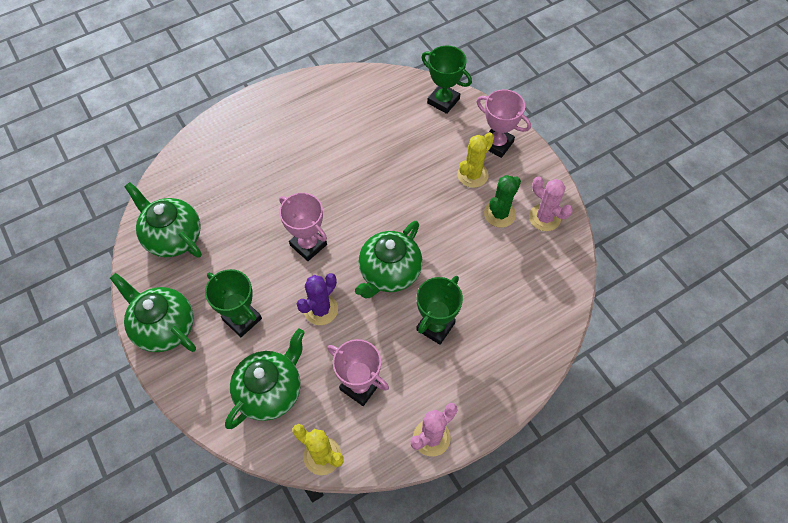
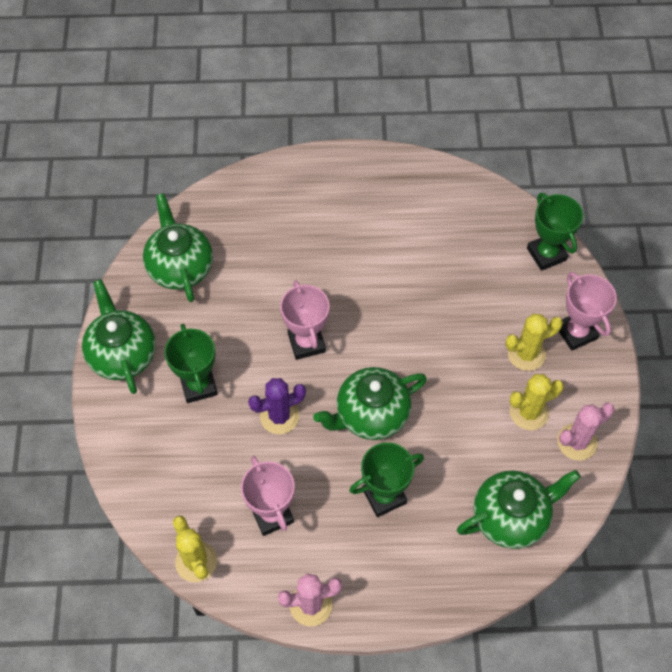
camera: 30 degrees right, 0 degrees up
(270, 391) = (184, 471): green teapot -> green teapot (511, 517)
(499, 214) = (529, 412): green cactus -> yellow cactus
(544, 217) = (577, 442): pink cactus -> pink cactus turned 75 degrees clockwise

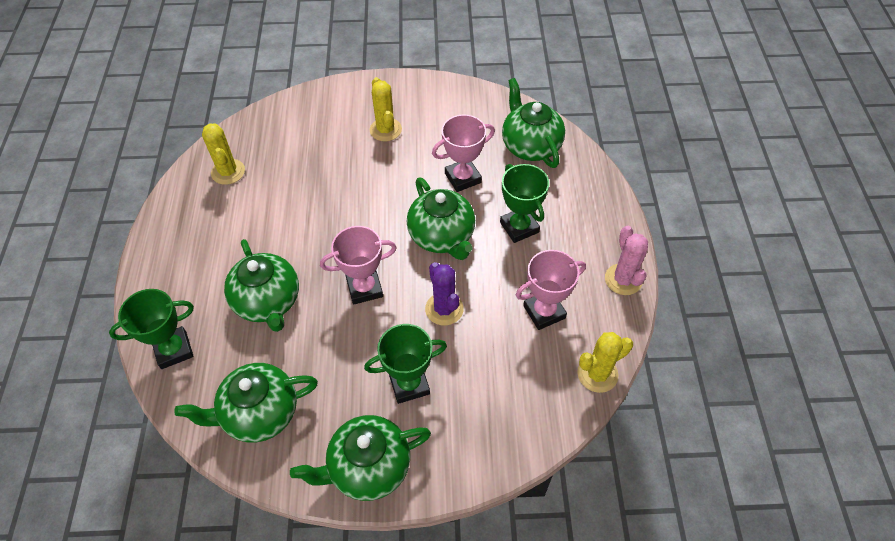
camera: 90 degrees left, 5 degrees down
(293, 261) = (268, 302): none -> green teapot
(529, 412) = (439, 131): yellow cactus -> yellow cactus (228, 172)
(546, 254) = (289, 112): green trophy -> green trophy (174, 350)
(576, 332) = (367, 99): pink trophy -> pink trophy (462, 178)
(577, 442) = (464, 104): pink cactus -> none

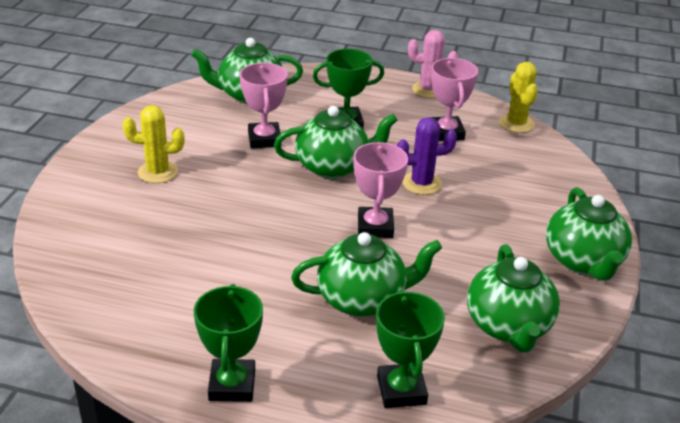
camera: 75 degrees left, 20 degrees down
(228, 172) = (131, 306): yellow cactus -> none
(409, 384) = (499, 220): green trophy -> green trophy (232, 385)

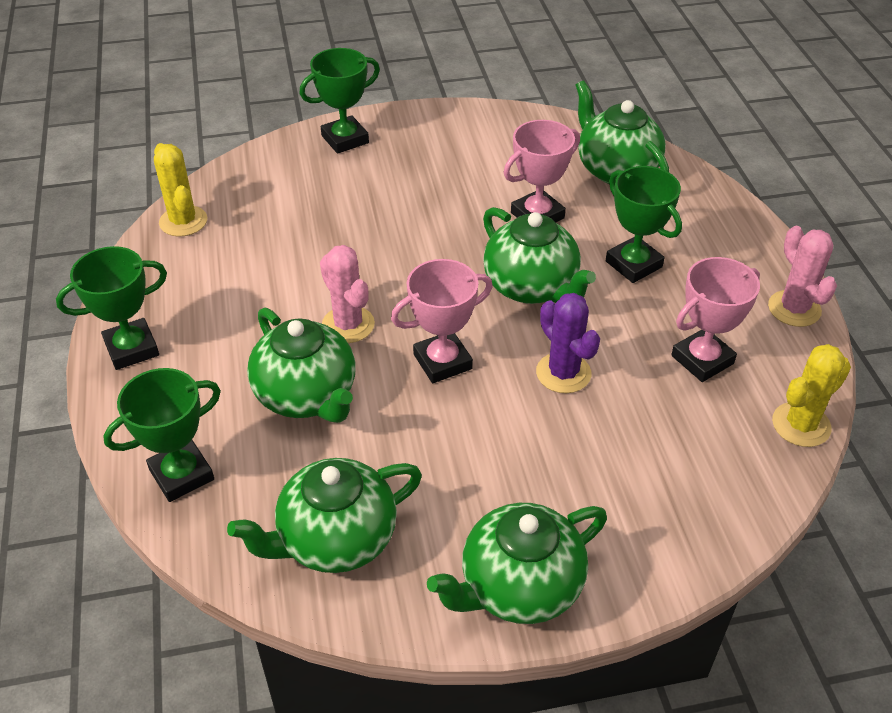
camera: 65 degrees right, 10 degrees up
(79, 190) = (345, 139): none -> green trophy
(158, 172) = (412, 171): yellow cactus -> yellow cactus (183, 221)
(303, 257) = (348, 325): none -> pink cactus

